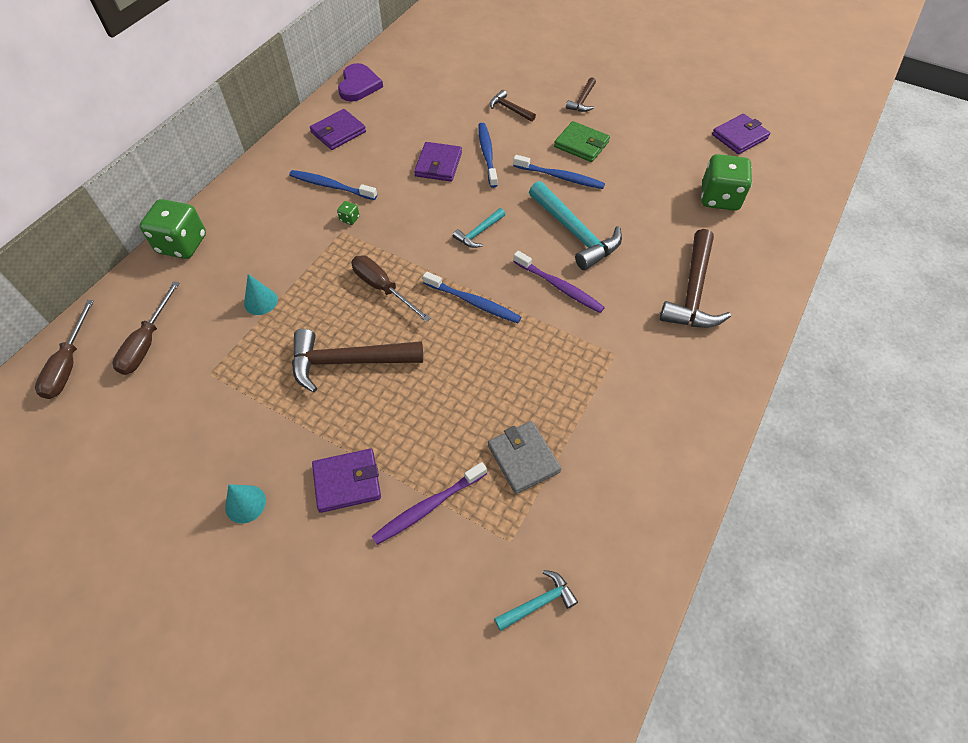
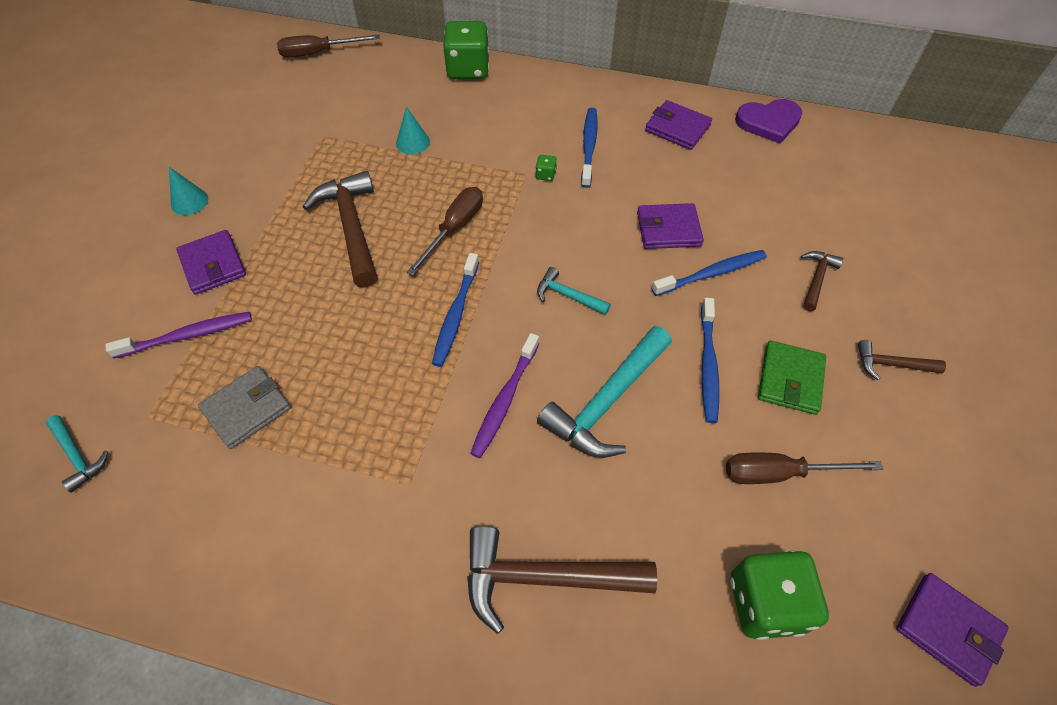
camera: 75 degrees right, 0 degrees up
(147, 342) = (349, 87): brown screwdriver -> brown screwdriver (780, 473)
(428, 506) = (187, 336): purple toothbrush -> purple toothbrush turned 120 degrees clockwise

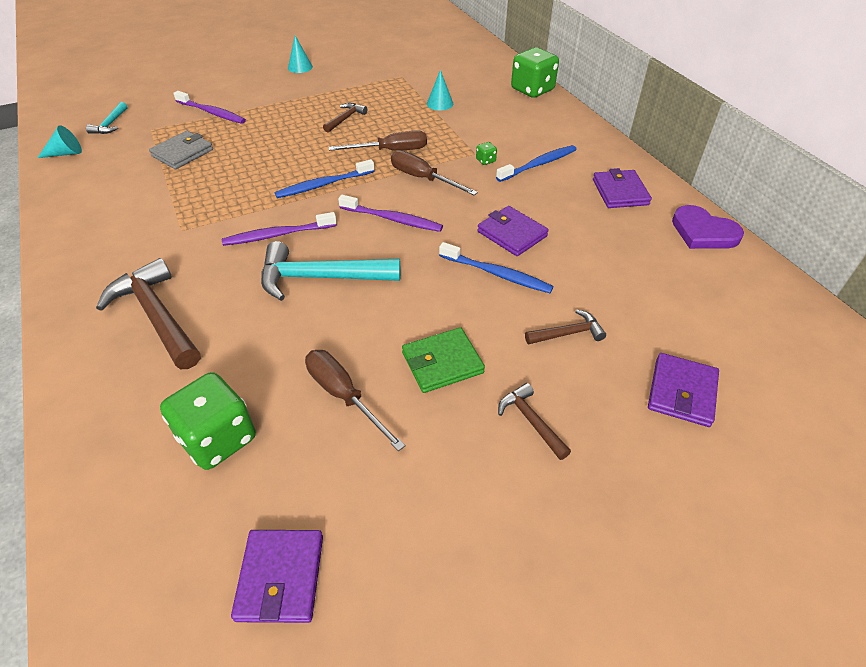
camera: 50 degrees right, 10 degrees down
(92, 541) = (66, 153): none -> turquoise cone
(213, 265) = (266, 95): purple wallet -> purple wallet (682, 392)
(247, 409) = (182, 153): grey wallet -> grey wallet turned 60 degrees counterclockwise
(319, 53) = (463, 42): brown screwdriver -> brown screwdriver (423, 178)
(352, 227) = (345, 119): brown hammer -> brown hammer, size x0.51
(568, 295) = (392, 219): turquoise hammer -> purple toothbrush
(708, 364) = (407, 311): blue toothbrush -> none

